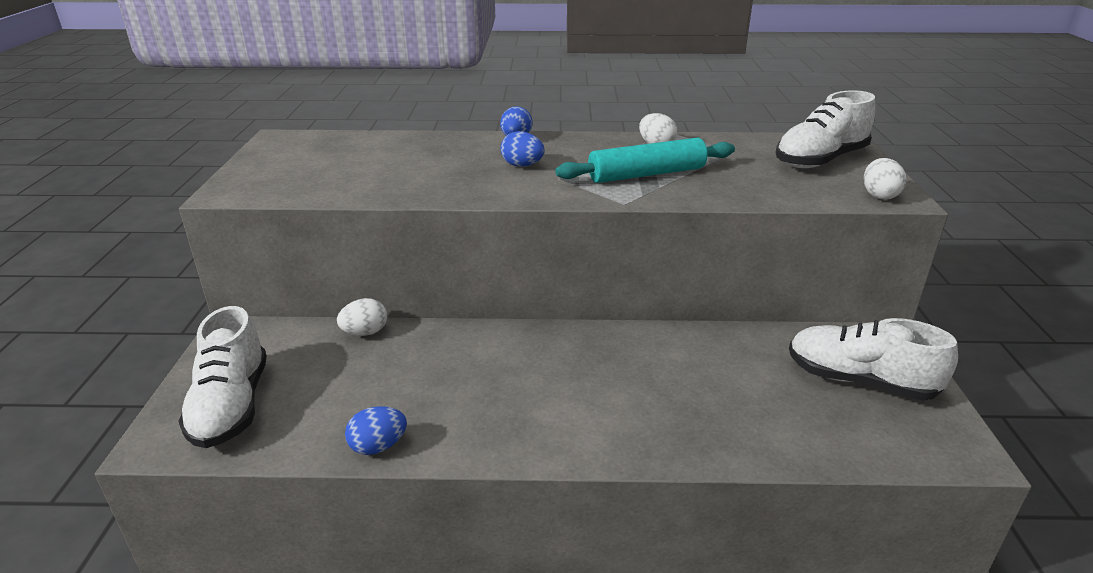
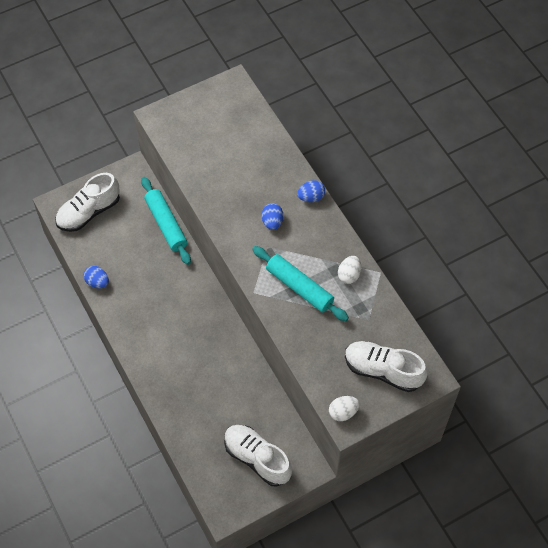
camera: 60 degrees right, 30 degrees up
(365, 332) = (166, 224): white egg -> turquoise rolling pin
(859, 381) = (257, 458): white shoe -> white shoe turned 45 degrees counterclockwise

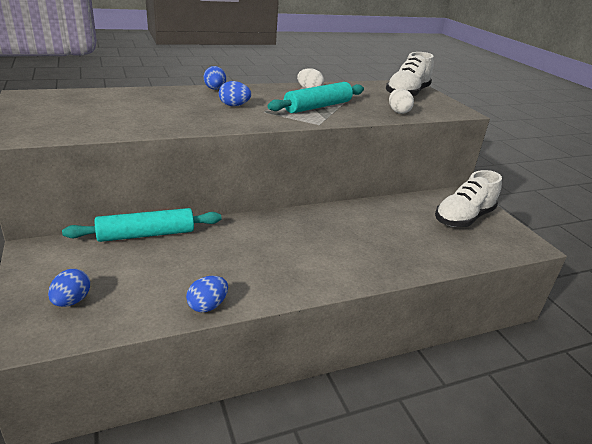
camera: 85 degrees left, 30 degrees down
(89, 212) = (72, 301): white shoe -> blue egg
(343, 412) = (451, 111): white egg -> white egg (398, 112)

